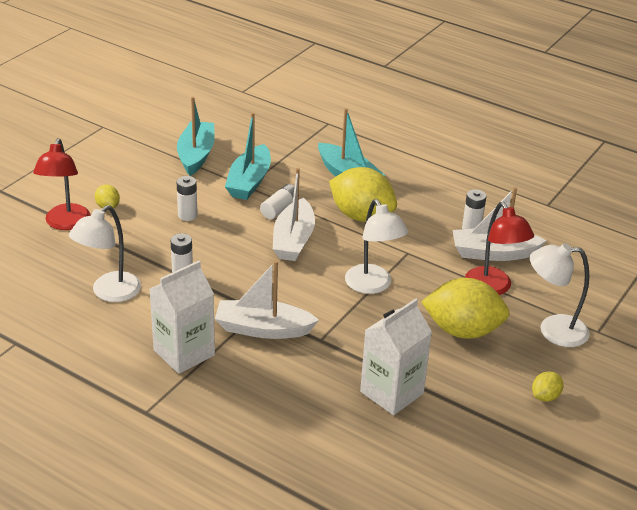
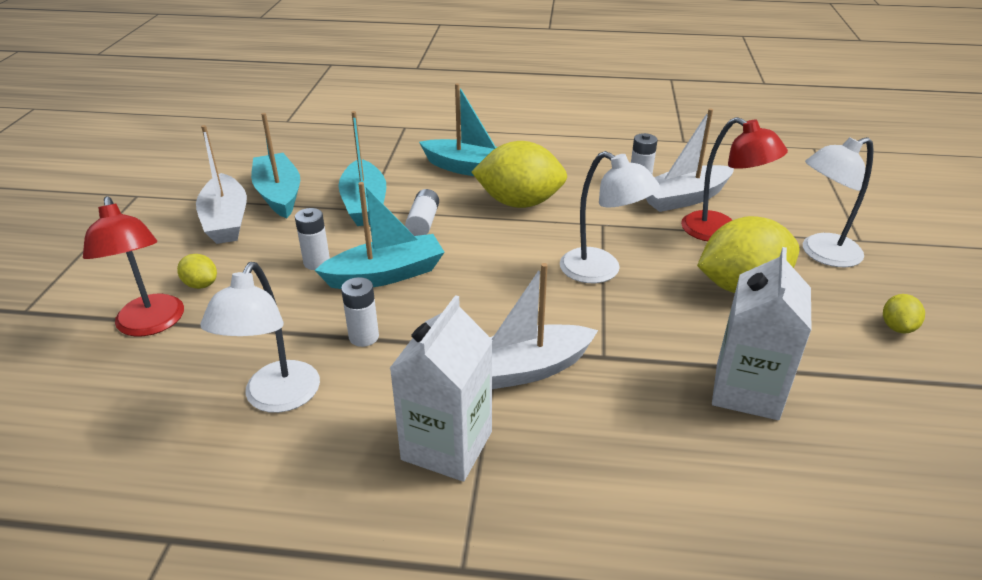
camera: 25 degrees left, 0 degrees up
(225, 239) = (386, 274): none -> turquoise boat
(293, 240) = (468, 250): white boat -> white boat (226, 220)

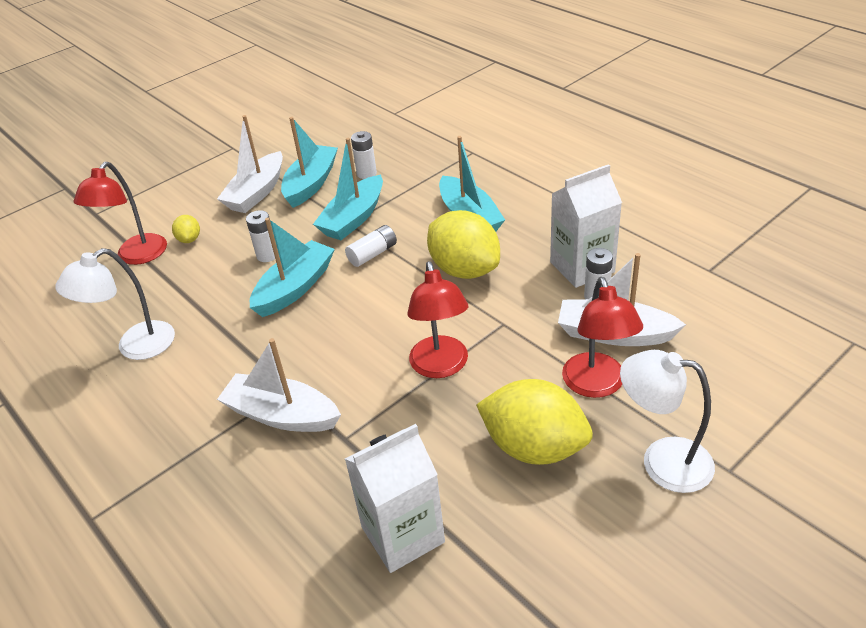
camera: 45 degrees right, 5 degrees up
(364, 337) = (225, 330): white battery -> white battery (366, 173)
(386, 274) = (295, 288): turquoise boat -> turquoise boat turned 75 degrees counterclockwise
(447, 445) = (175, 438): white carton -> white carton (582, 267)
(601, 271) = (441, 367): white lamp -> red lamp
(897, 327) = (618, 573): yellow lemon -> none

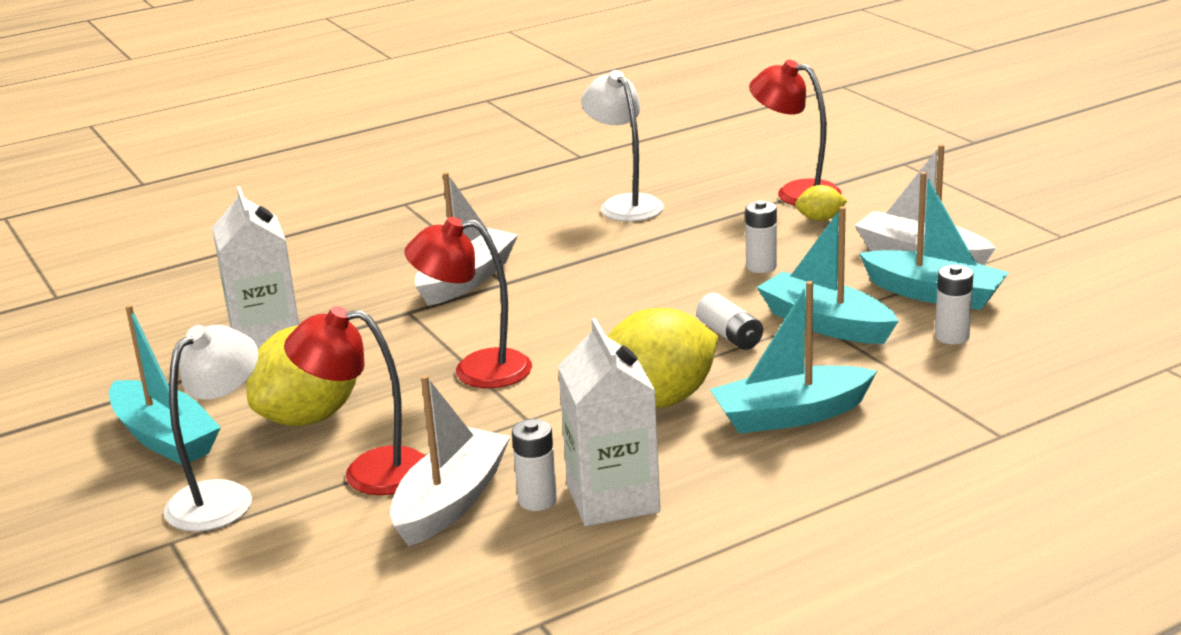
camera: 100 degrees right, 15 degrees down
(295, 288) = (682, 284): turquoise boat -> turquoise boat (165, 438)

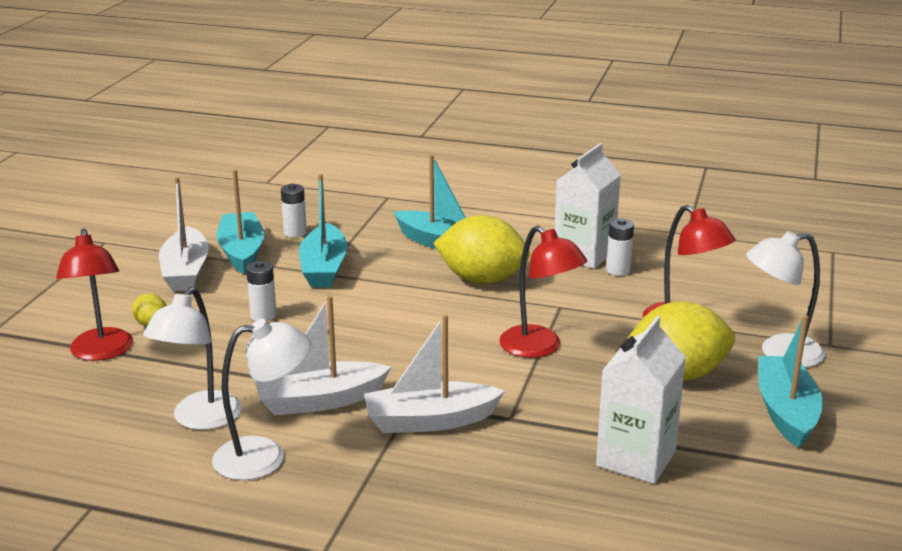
camera: 135 degrees left, 0 degrees up
(451, 502) = (659, 289): white boat -> white boat (320, 401)
(537, 213) = (264, 456): none -> white lamp
(730, 335) = (377, 289): white battery -> none

